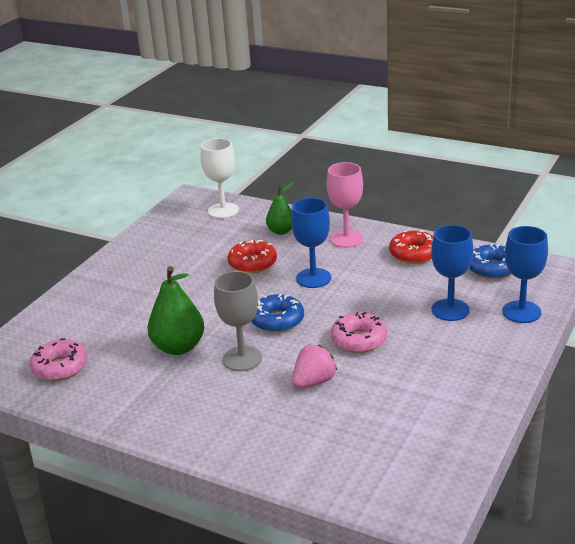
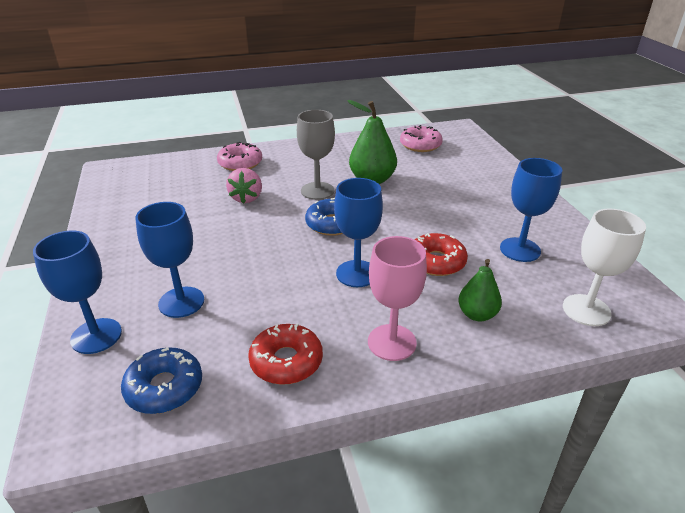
camera: 135 degrees right, 5 degrees up
(189, 247) = (520, 250): none -> blue goblet
(359, 340) = (245, 237): pink donut -> pink donut (240, 163)

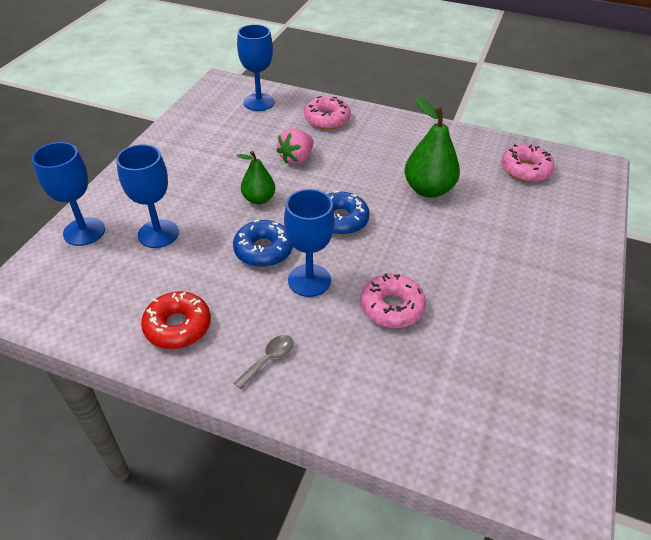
camera: 35 degrees right, 10 degrees up
(164, 387) = (86, 297): blue donut -> blue donut (263, 250)
(317, 191) = (364, 178): grey goblet -> none
(392, 342) = (269, 359): pink goblet -> grey spoon
(436, 262) = (392, 307): red donut -> pink donut
(477, 314) = (368, 379): green pear -> green pear (258, 199)
(520, 250) = (491, 340): blue goblet -> blue goblet (259, 102)
(586, 310) = (482, 441): white goblet -> none

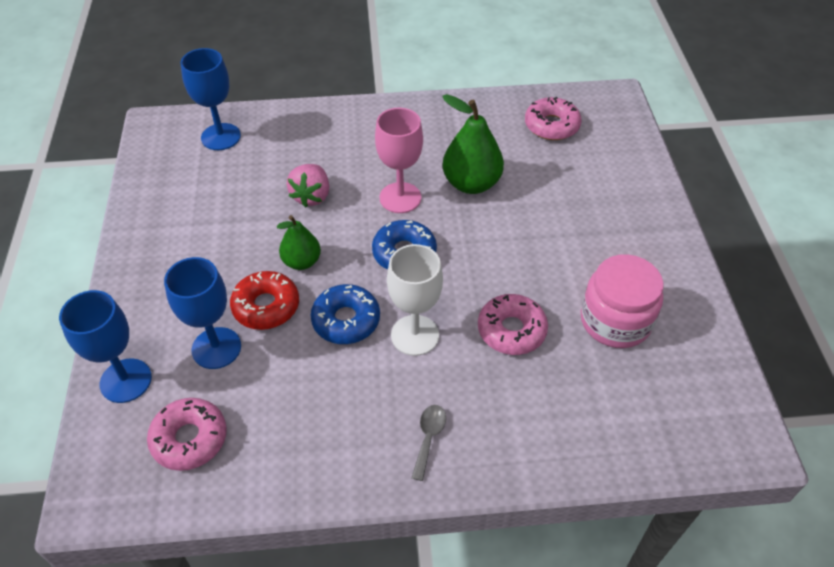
camera: 25 degrees left, 5 degrees up
(178, 326) = (313, 444): red donut -> red donut (266, 306)
(309, 280) = (415, 335): blue goblet -> white goblet
(327, 119) = (314, 133): pink donut -> pink donut (189, 439)
(363, 181) = (400, 198): none -> pink goblet
(491, 335) = (615, 321): none -> pink jar

